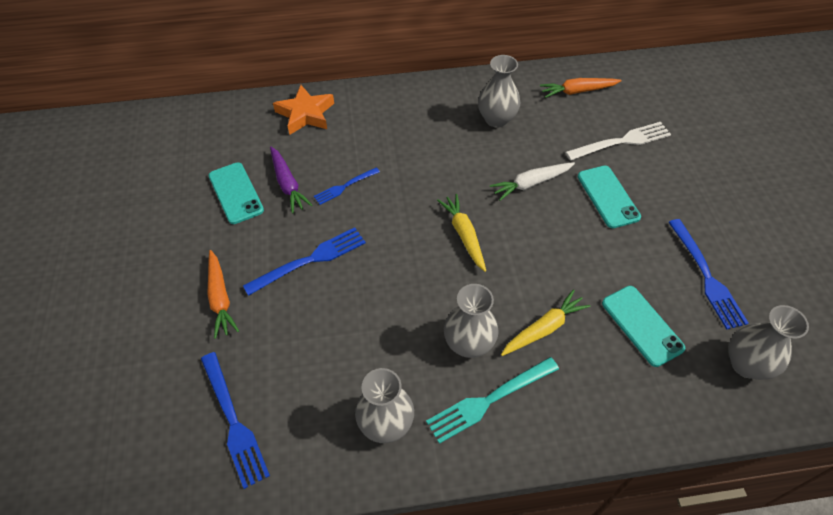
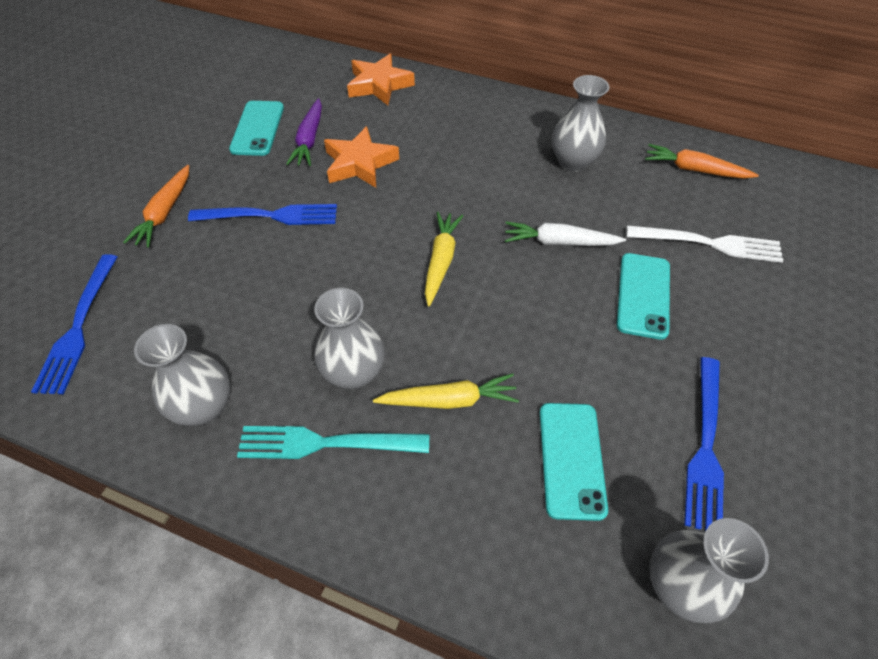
camera: 30 degrees right, 0 degrees up
(344, 187) = (360, 163): blue fork -> orange star

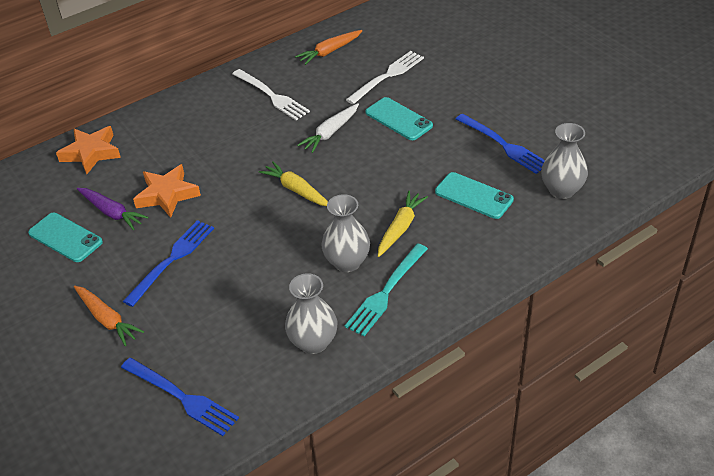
camera: 55 degrees left, 10 degrees down
(573, 162) = (272, 96): grey vase -> white fork

